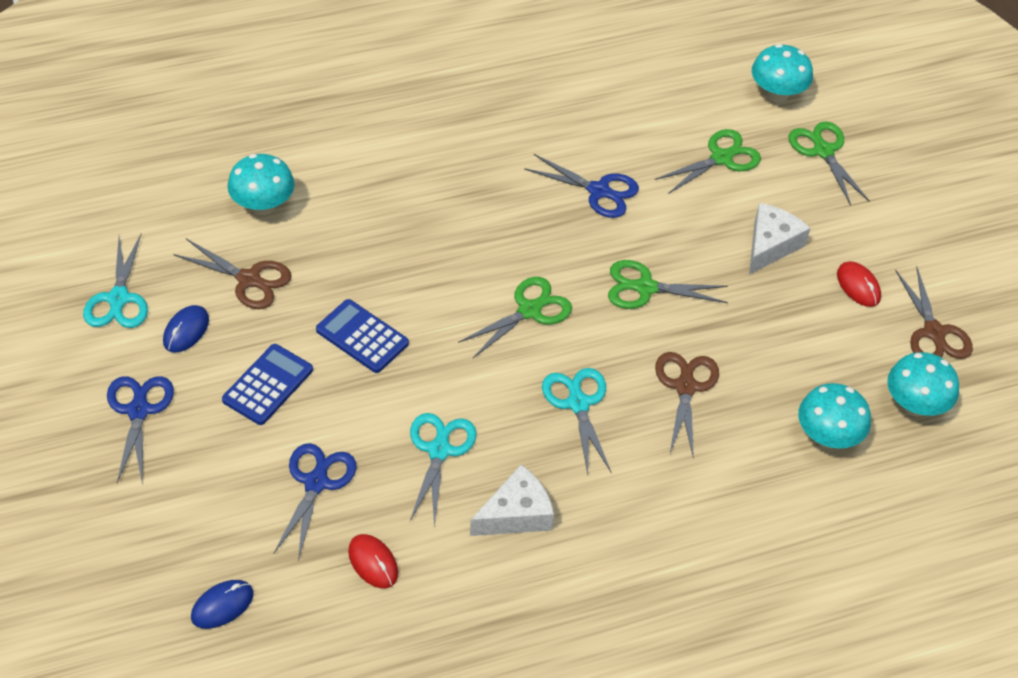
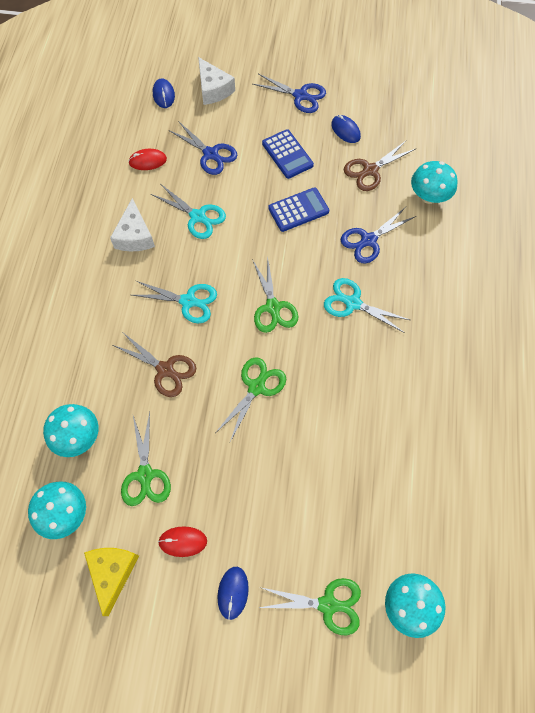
camera: 120 degrees right, 15 degrees up
(118, 298) = (384, 108): turquoise scissors -> turquoise scissors (353, 303)
(598, 191) = (358, 401): blue scissors -> blue scissors (368, 240)
(721, 158) = (354, 511): green scissors -> green scissors (145, 475)
(770, 245) = (251, 498): white cheese -> white cheese (213, 89)
(871, 226) = (233, 592): none -> blue mouse
(934, 332) = (113, 572): brown scissors -> yellow cheese

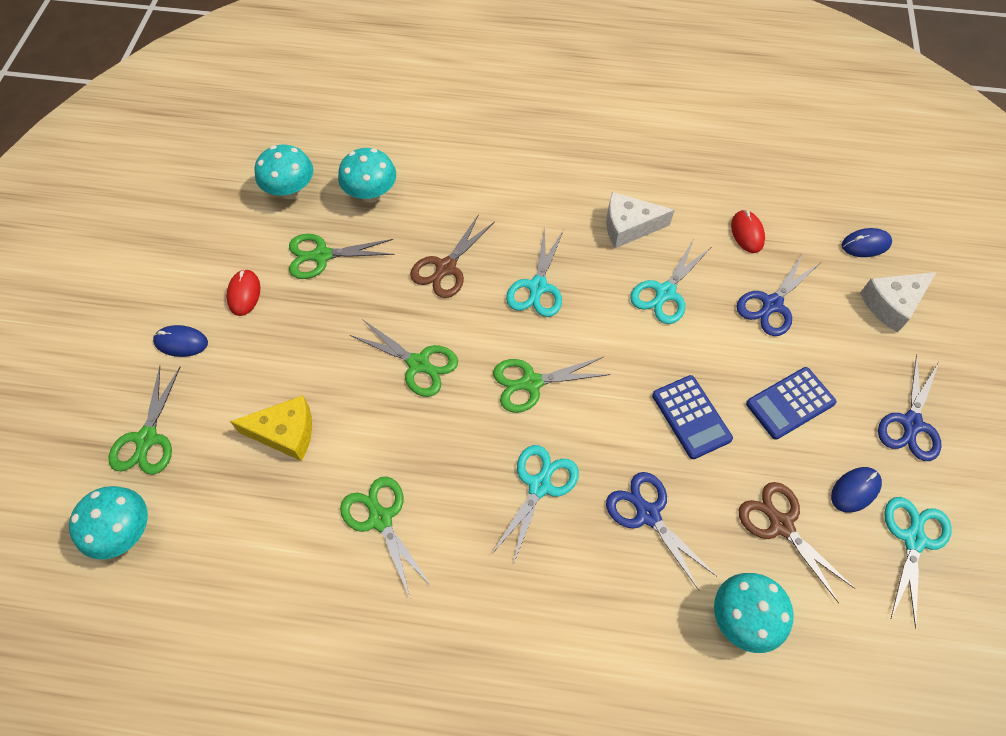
camera: 90 degrees right, 5 degrees down
(113, 572) = (224, 234): yellow cheese -> yellow cheese (285, 433)
(374, 108) = (913, 540): none -> turquoise scissors
(384, 407) = (380, 519): none -> green scissors

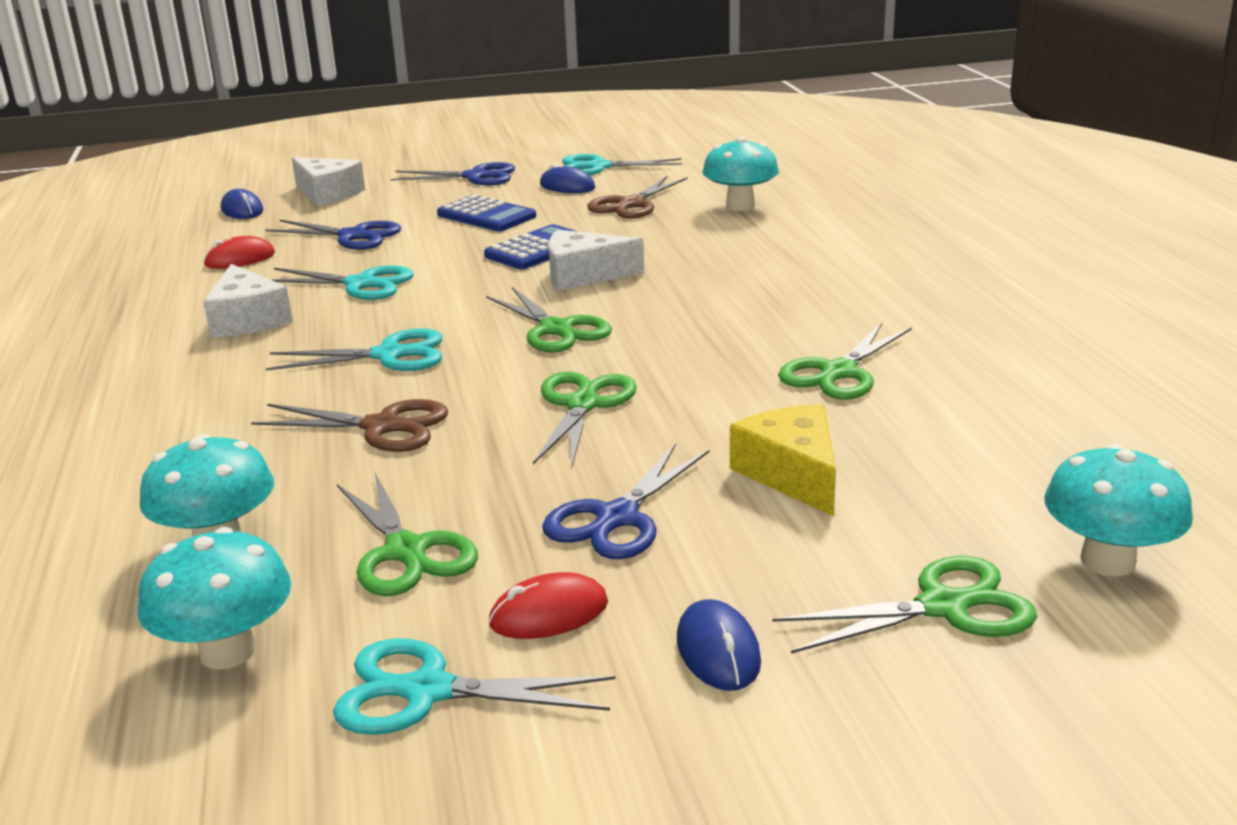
camera: 110 degrees left, 35 degrees down
(539, 486) = (696, 300): turquoise scissors -> turquoise scissors (428, 691)
(621, 430) = (583, 275): none -> white cheese
(648, 514) = (676, 250): blue scissors -> blue scissors (617, 518)

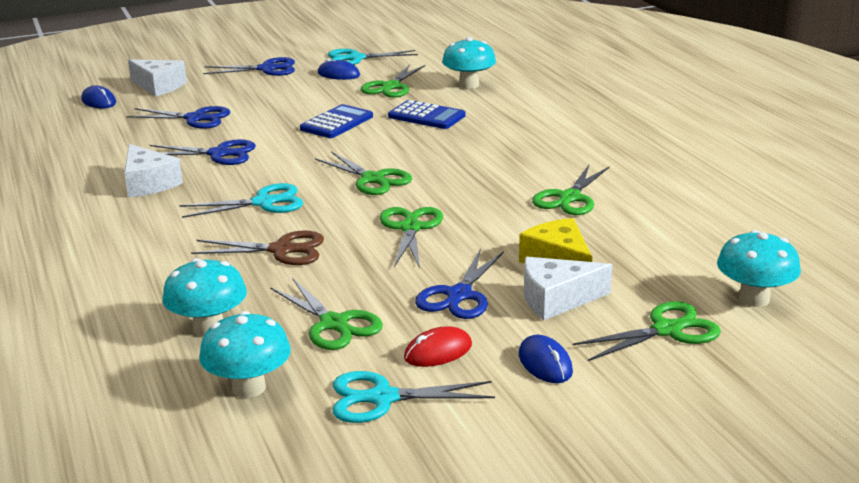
camera: 10 degrees left, 0 degrees up
(240, 259) = (118, 139): red mouse -> none
(360, 284) = (219, 154): turquoise scissors -> blue scissors
(486, 216) = (288, 99): blue calculator -> blue calculator (426, 116)
(583, 275) = (377, 140): white cheese -> white cheese (556, 299)
(631, 204) = (391, 87): brown scissors -> green scissors

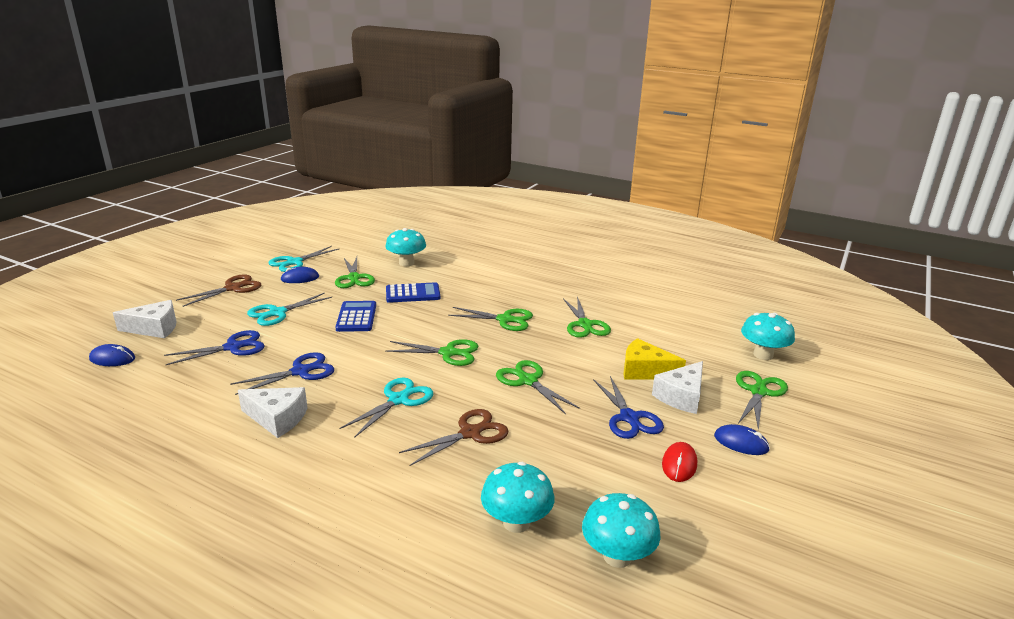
camera: 40 degrees left, 0 degrees up
(266, 69) = (233, 288): blue scissors -> brown scissors
(334, 324) = (591, 475): green scissors -> green scissors (505, 319)
(383, 398) = (703, 515): turquoise scissors -> turquoise scissors (278, 313)

